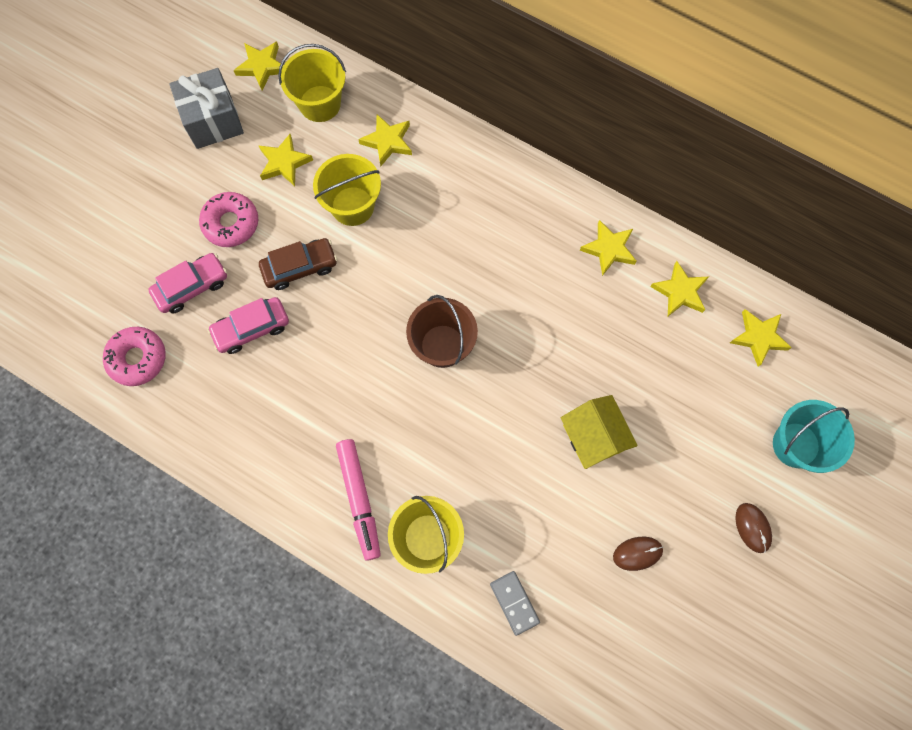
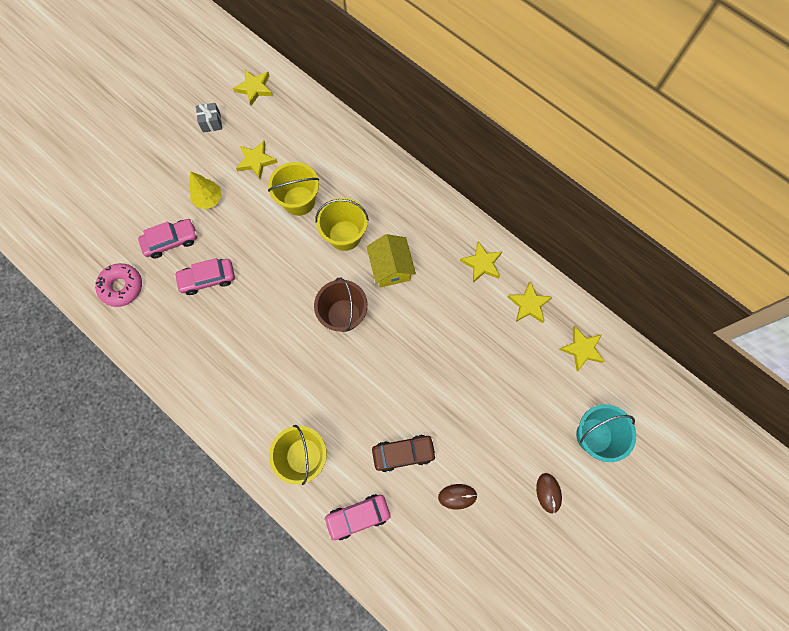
camera: 10 degrees right, 0 degrees up
(213, 121) = (211, 122): grey gift -> grey gift, size x0.54
(231, 223) = (209, 199): pink donut -> yellow tree
(300, 267) = (251, 239): brown car -> brown car (403, 453)
(320, 103) = (290, 122): yellow bucket -> yellow bucket (345, 235)
(359, 499) = (260, 418): pink marker -> none
(387, 141) = (334, 157): yellow star -> none
(514, 602) = (358, 516): grey domino -> pink car
(593, 437) = (441, 403): yellow house -> yellow house (391, 268)

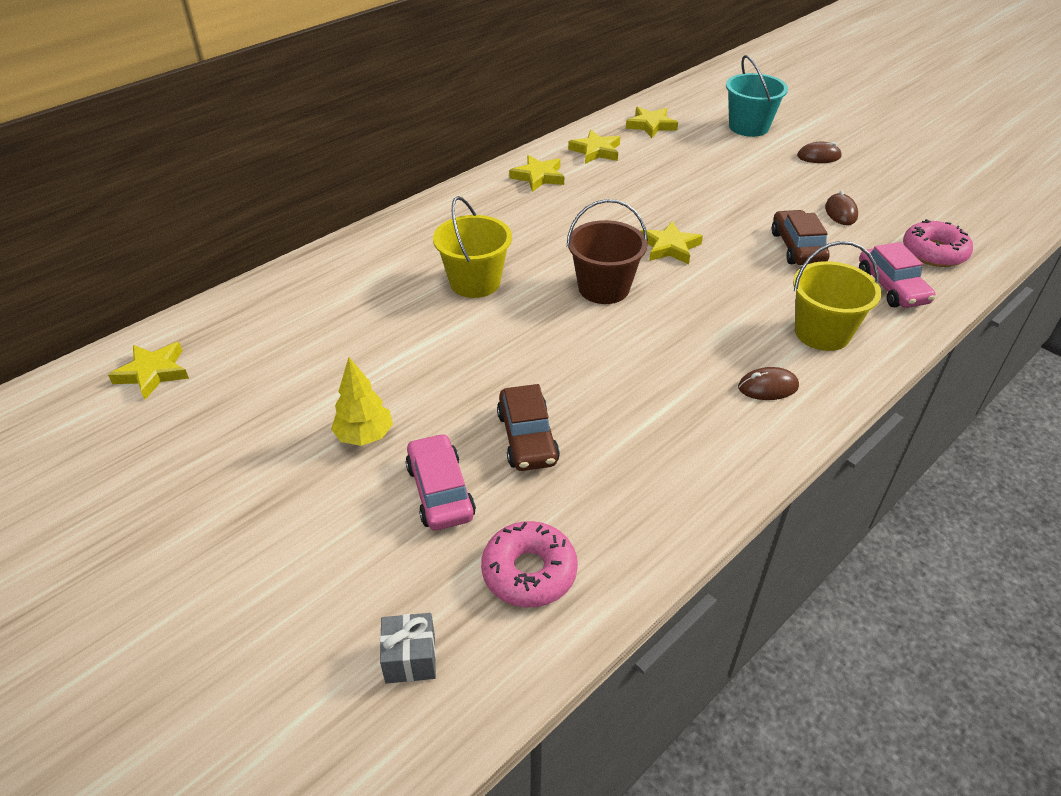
camera: 85 degrees left, 30 degrees down
(207, 279) = (527, 438): pink car -> brown car
(211, 122) = (197, 432): grey gift -> grey gift (410, 658)
(250, 413) = (768, 387): none -> brown mouse
(256, 161) = (307, 373): yellow star -> yellow star (670, 247)
(299, 201) = (402, 326): yellow bucket -> none
(391, 268) = (534, 244): yellow house -> none
(406, 561) = (934, 252): none -> pink donut

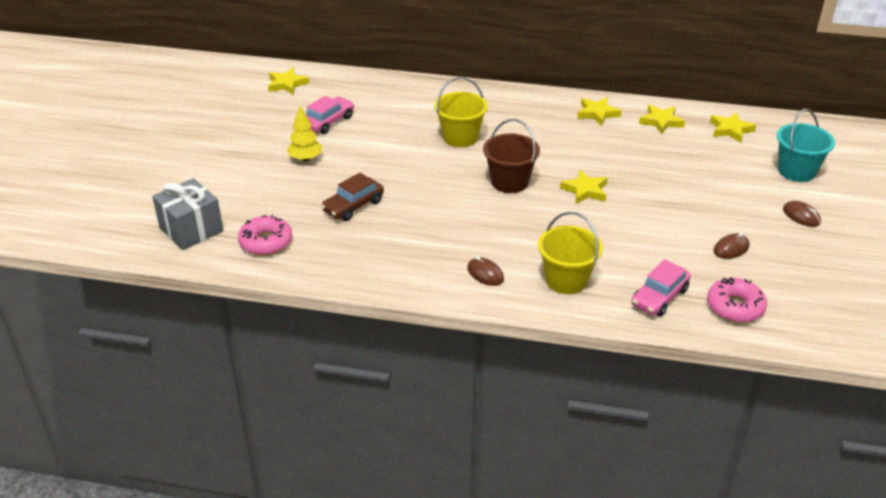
camera: 55 degrees right, 5 degrees down
(410, 658) = (191, 230): grey gift -> grey gift, size x1.87
(440, 491) = (291, 196): pink car -> pink car (328, 122)
(797, 247) = (655, 242): brown car -> none

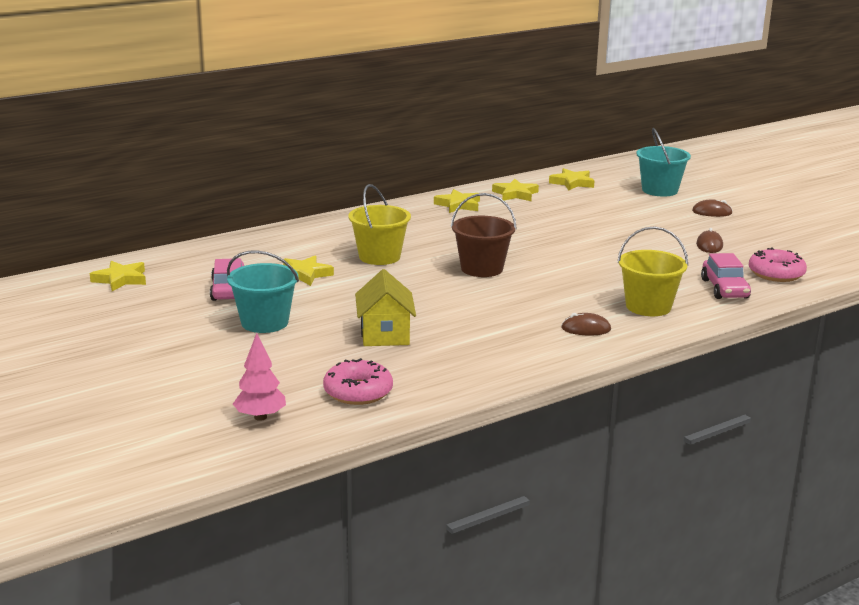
camera: 45 degrees left, 15 degrees down
(191, 230) = (260, 417): grey gift -> pink tree
(305, 159) = (264, 322): yellow tree -> turquoise bucket
(353, 206) = (385, 335): brown car -> yellow house
(585, 190) = (549, 252): yellow star -> yellow star (304, 274)

